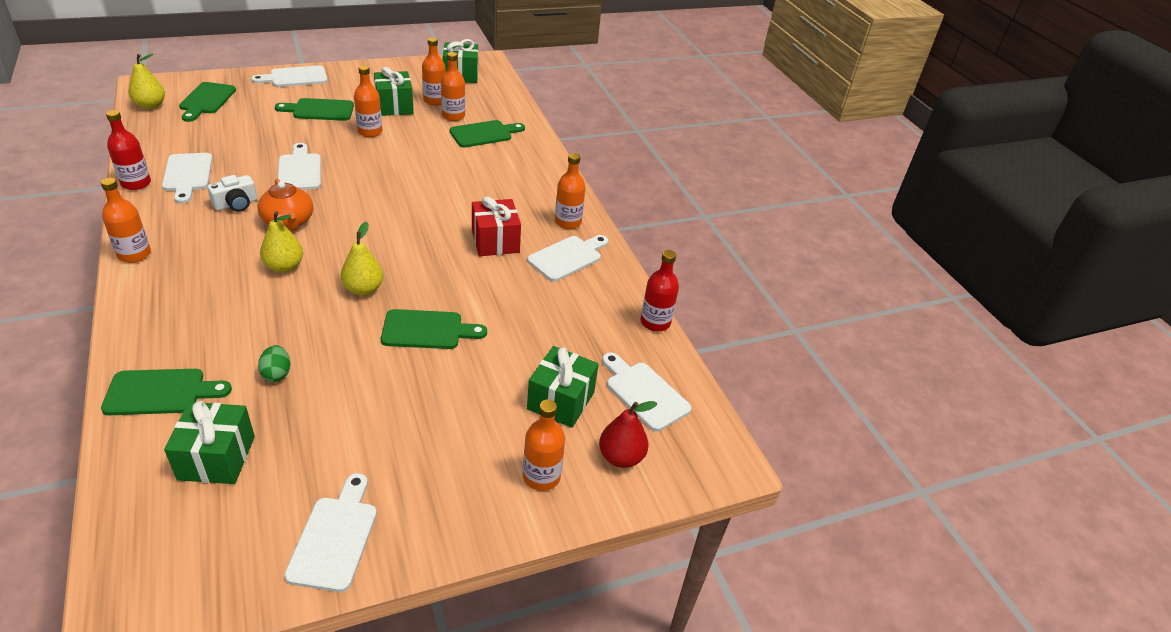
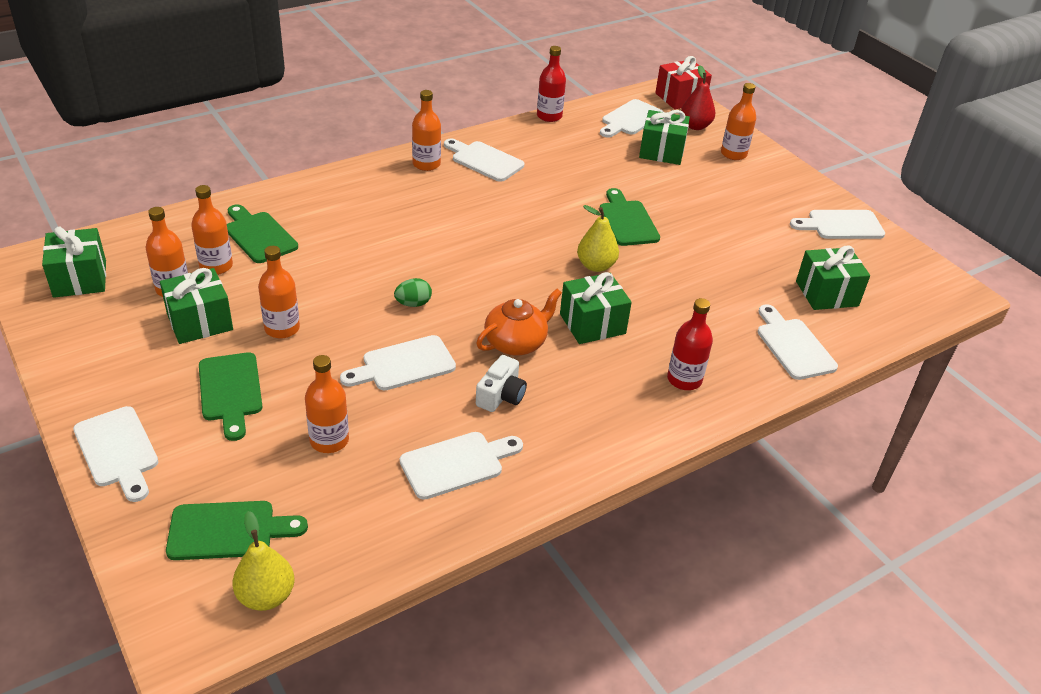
camera: 100 degrees left, 0 degrees up
(134, 254) = (636, 442): orange bottle -> orange bottle (329, 440)
(136, 183) = (498, 507): red bottle -> red bottle (684, 379)
(161, 392) = (793, 346): green cutting board -> white cutting board
(236, 204) = (501, 395): white camera -> white camera turned 75 degrees clockwise
(277, 373) = (729, 288): green egg -> green egg (413, 304)
(284, 267) = (592, 324): yellow pear -> green gift
(495, 241) = (480, 202): red gift -> red gift (680, 98)

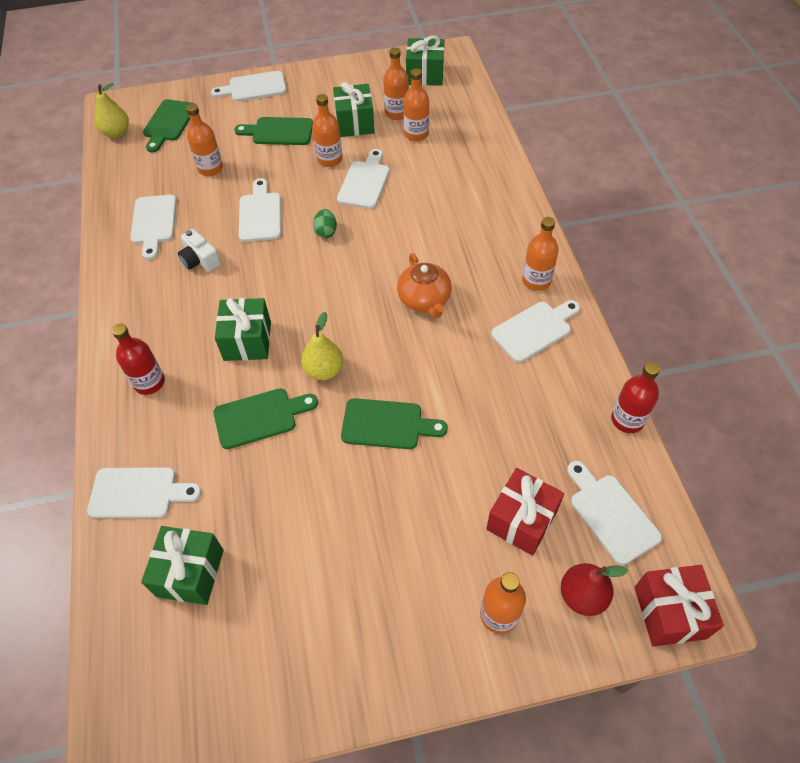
camera: 115 degrees right, 15 degrees up
(259, 235) = (448, 158): green cutting board -> green cutting board (260, 417)
(516, 343) = (250, 283): orange teapot -> orange teapot (424, 300)
(661, 151) = (522, 520): green gift -> red gift
(841, 225) = (298, 673): white cutting board -> white cutting board (365, 182)

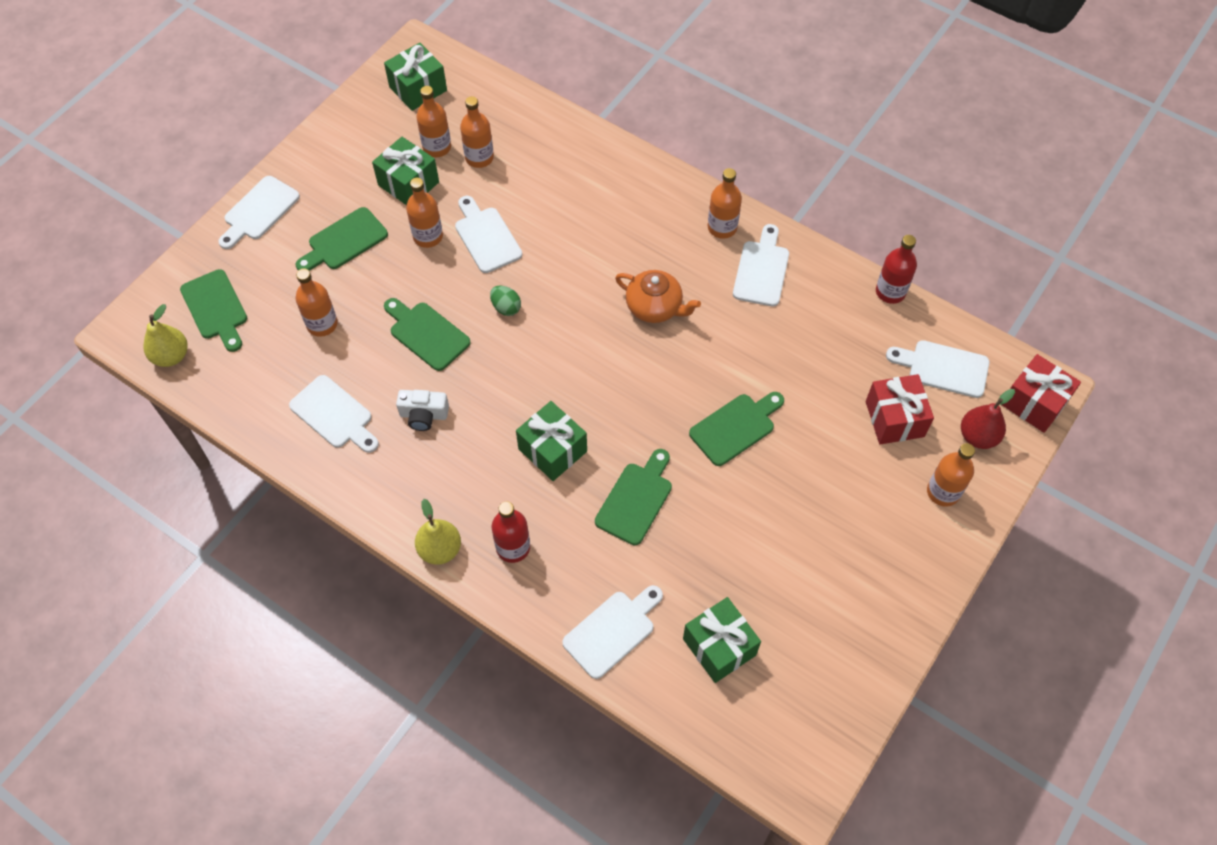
camera: 45 degrees left, 5 degrees up
(260, 214) = (426, 334): white cutting board -> green cutting board
(324, 370) = (642, 424): yellow pear -> yellow pear (440, 549)

